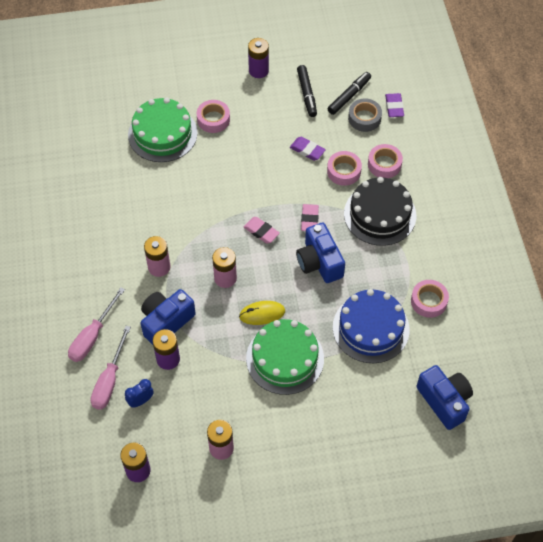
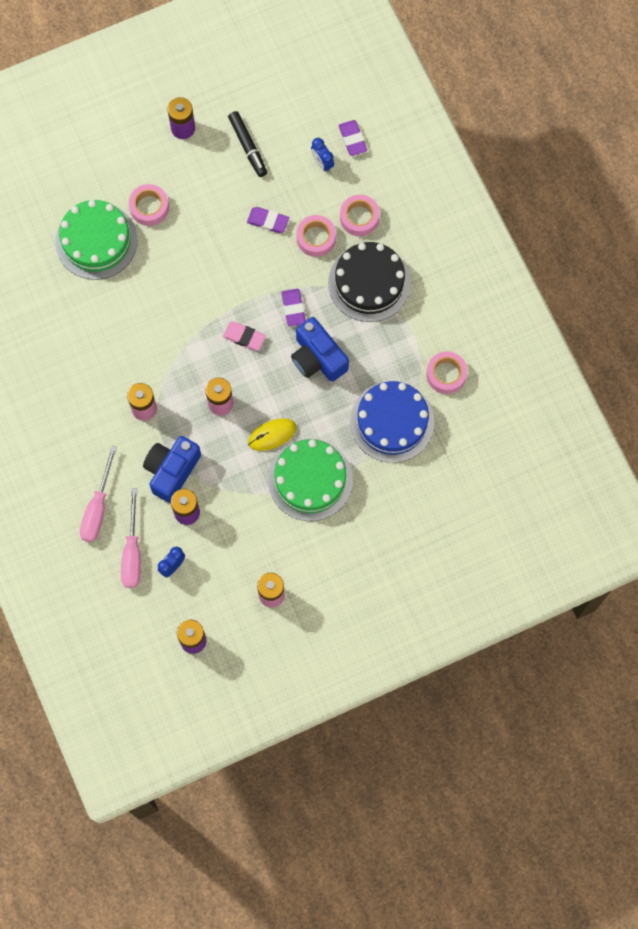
camera: 15 degrees left, 15 degrees up
(309, 219) = (293, 308): pink eraser -> purple eraser
(349, 96) = (297, 137): black marker -> none
(364, 118) = (322, 163): grey tape -> blue clock
(444, 401) = (487, 484): blue camera -> none

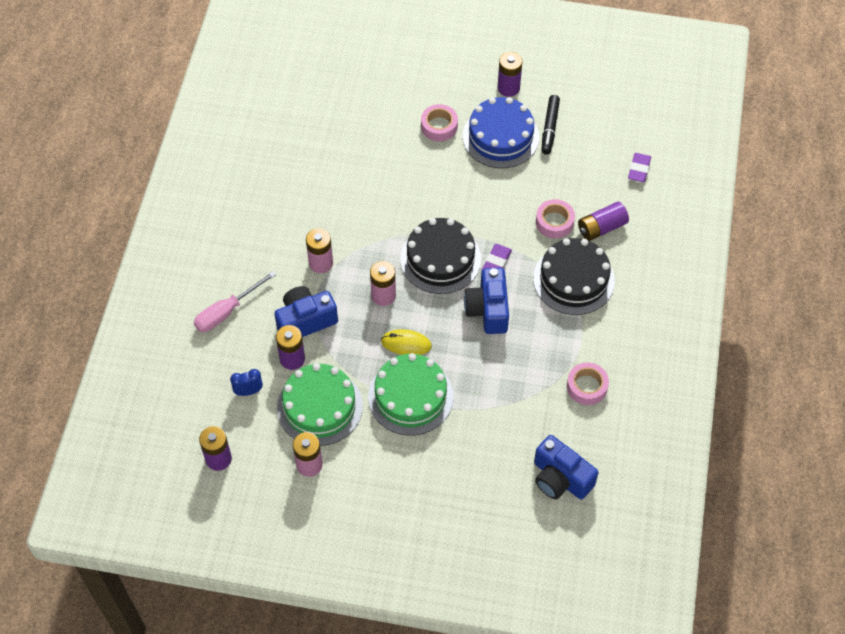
camera: 35 degrees right, 15 degrees down
(96, 241) = (380, 126): green cake -> green cake (319, 406)
(132, 552) = (226, 361): pink screwdriver -> none
(244, 337) = (440, 259): pink eraser -> black cake
(268, 221) = (525, 188): purple eraser -> none
(322, 163) = (601, 172): blue clock -> none
(359, 218) = (601, 228): pink tape -> purple battery
(392, 422) = (513, 395): blue cake -> blue cake (500, 137)
(479, 469) = (560, 478): none -> blue camera

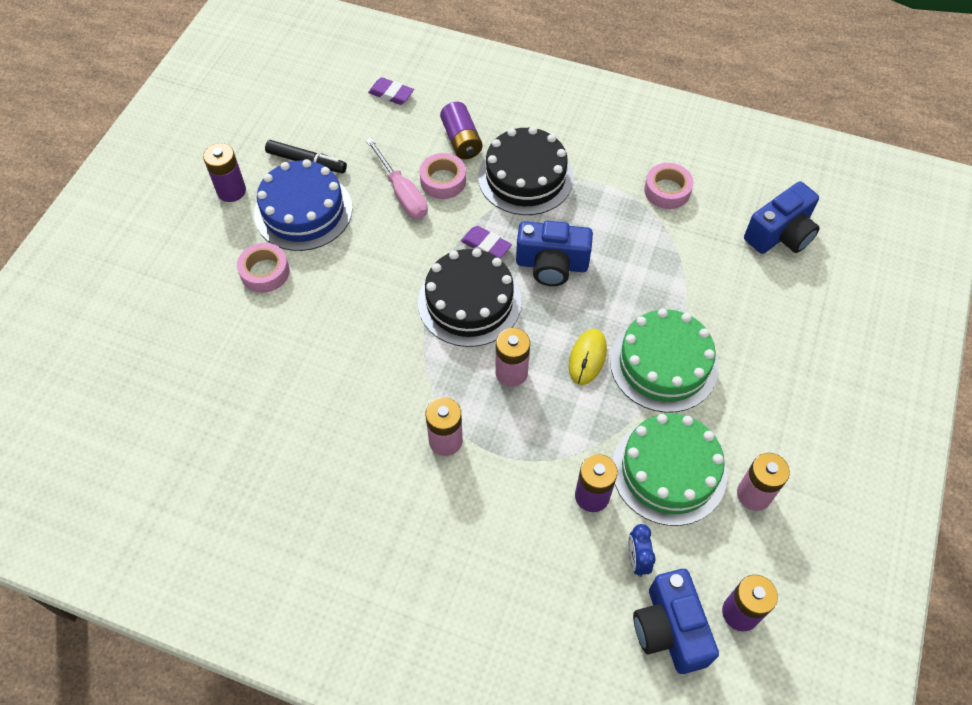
camera: 80 degrees left, 0 degrees up
(226, 312) = (502, 576): pink screwdriver -> pink screwdriver (402, 193)
(305, 321) = (534, 472): blue camera -> blue camera (670, 629)

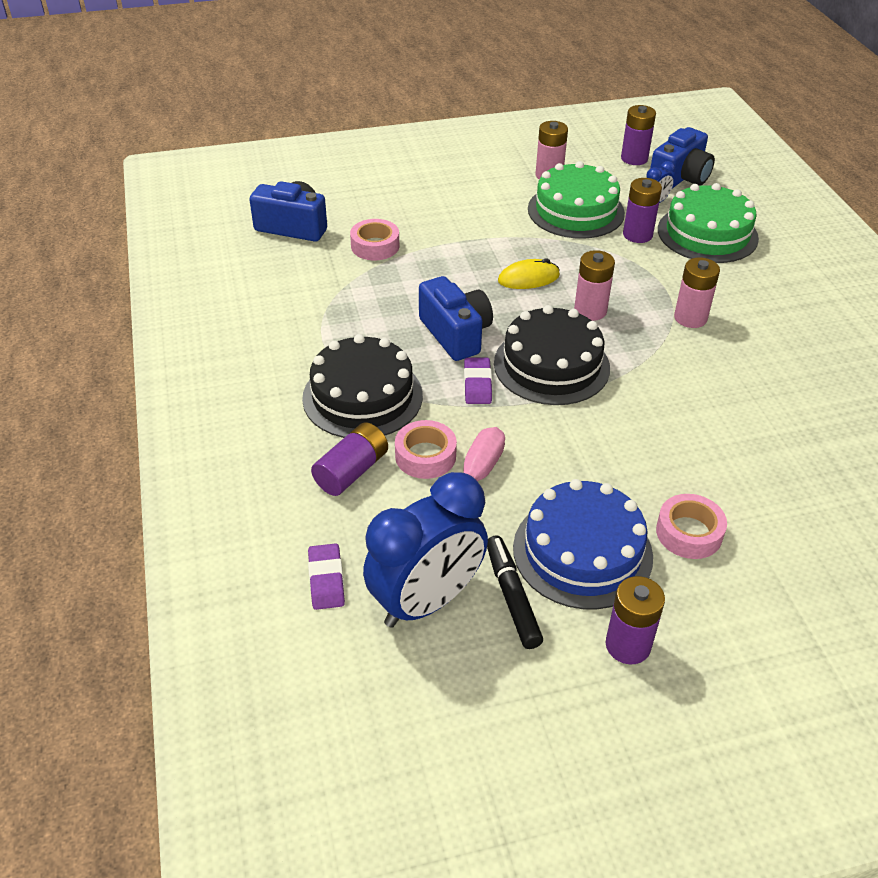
camera: 125 degrees left, 15 degrees down
(339, 126) = (426, 601): none -> blue clock
(663, 364) = (490, 241): green cake -> green cake (707, 234)
(667, 190) = (296, 300): pink tape -> pink tape (375, 246)

